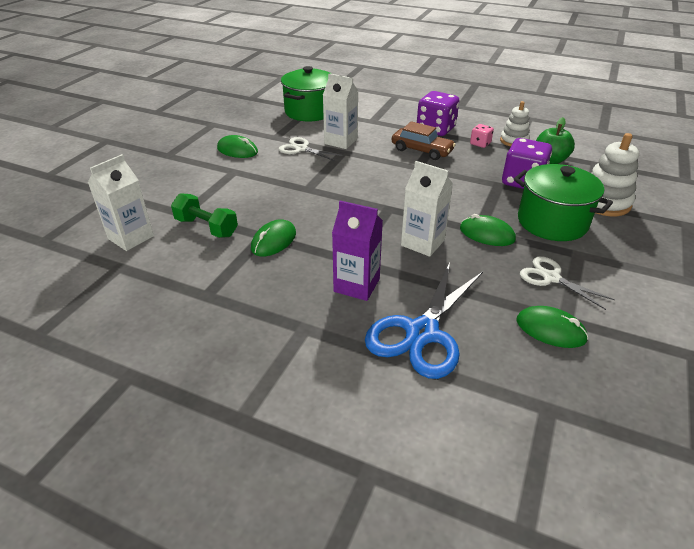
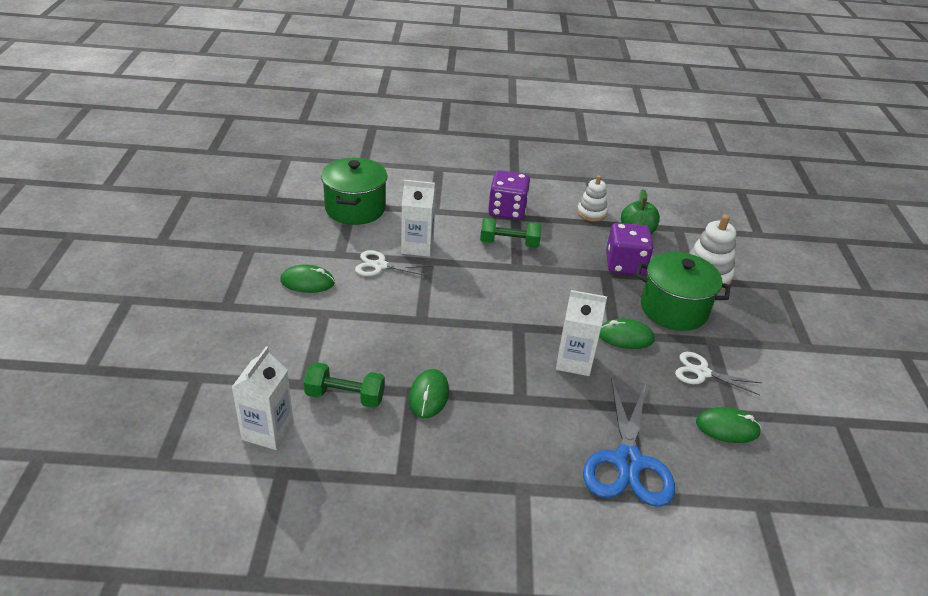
camera: 25 degrees left, 0 degrees up
(356, 285) = (542, 427): purple carton -> none
(421, 150) = (509, 243): brown car -> green dumbbell
(480, 144) = (561, 223): pink dice -> none

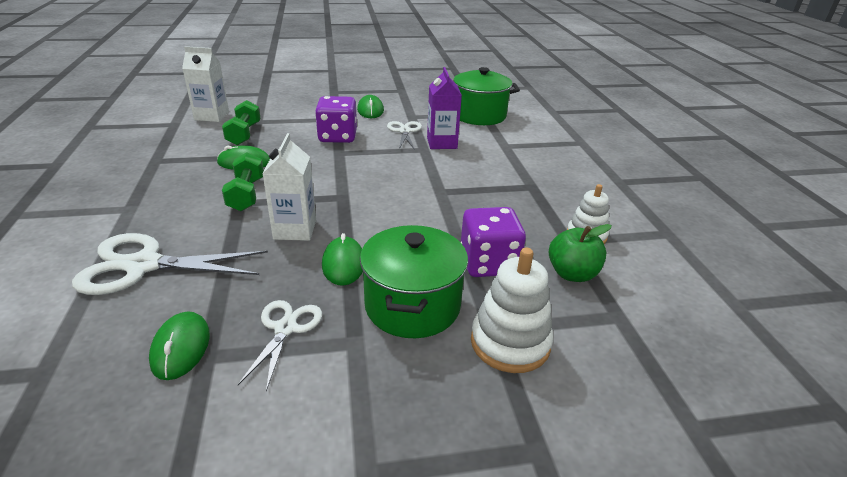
camera: 80 degrees right, 5 degrees down
(417, 246) = (442, 143): white carton -> purple carton
(507, 211) = (539, 181): purple dice -> purple dice (337, 137)
(509, 243) = (479, 185): green dumbbell -> green dumbbell (246, 194)
(628, 462) = (144, 265): blue scissors -> white scissors

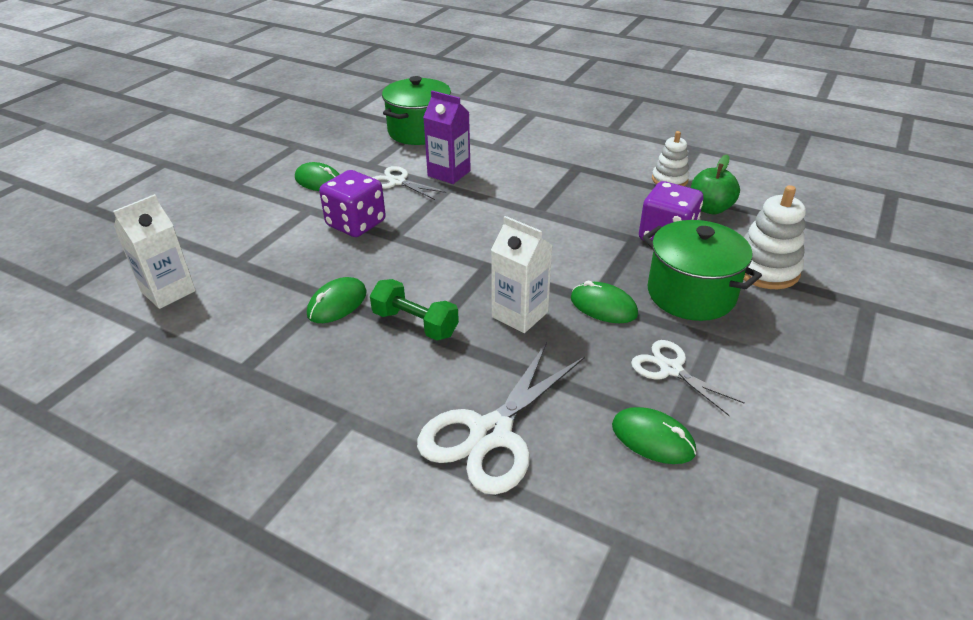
camera: 50 degrees left, 5 degrees up
(244, 134) = (260, 282): green dumbbell -> none

